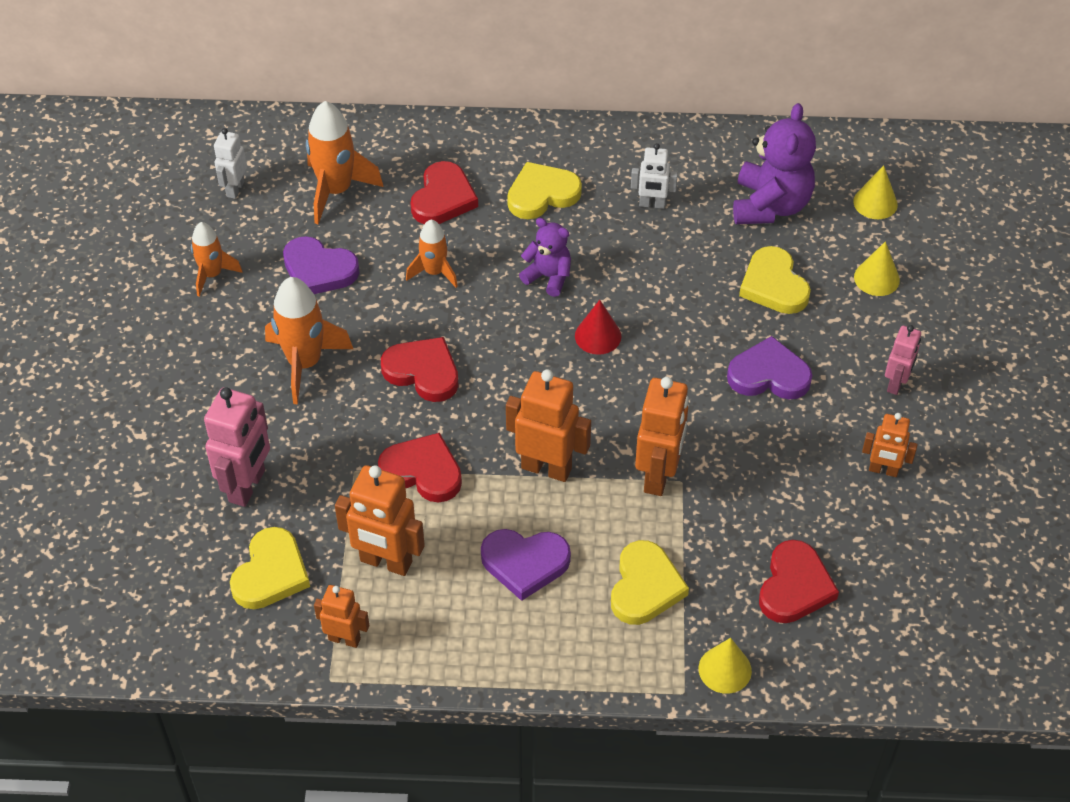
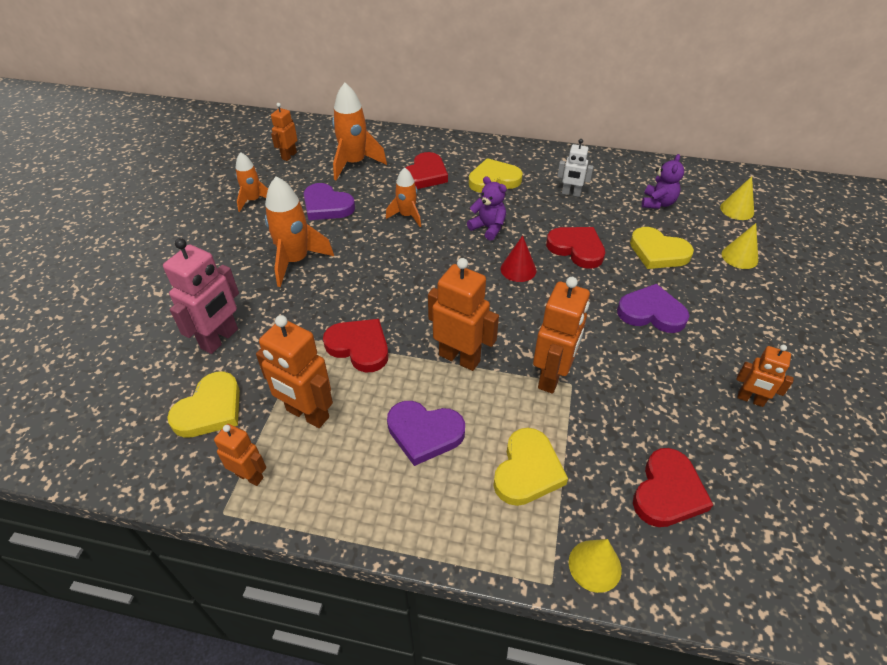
camera: 10 degrees right, 5 degrees down
(235, 189) = (289, 156): white robot -> orange robot
(423, 372) = (380, 277): red heart -> red heart (576, 249)
(770, 205) = (657, 203): purple teddy bear -> purple teddy bear, size x0.59
(774, 285) = (658, 252): yellow heart -> yellow heart turned 45 degrees counterclockwise
(896, 384) = (759, 332): pink robot -> none

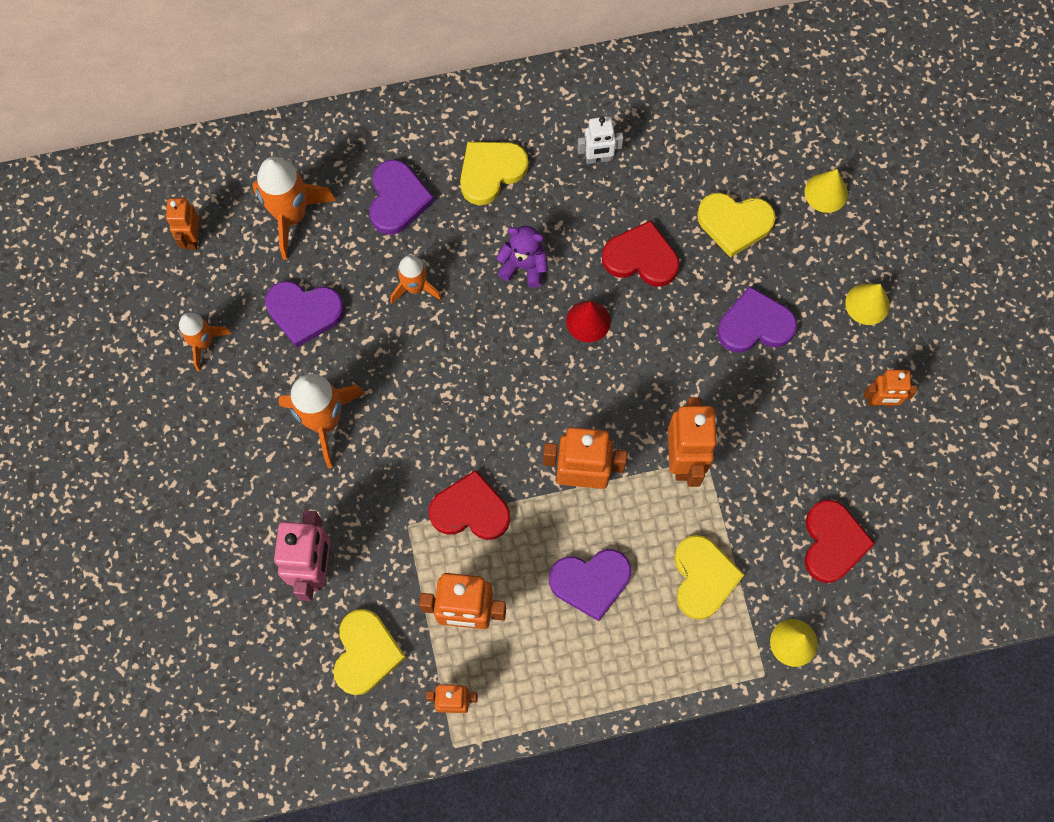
camera: 25 degrees left, 25 degrees up
(425, 175) = (397, 199): red heart -> purple heart
(657, 203) = (708, 133): purple teddy bear -> none
(737, 209) = (804, 106): yellow cone -> yellow cone (867, 304)

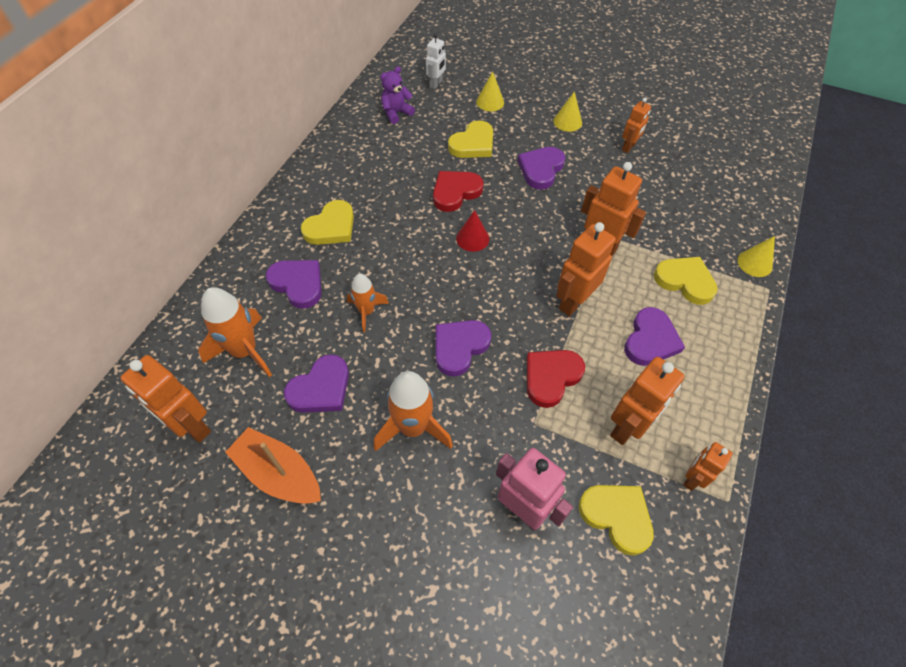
camera: 55 degrees left, 15 degrees down
(192, 238) = (191, 426): orange robot -> orange robot, size x1.68
(203, 343) = (279, 473): orange rocket -> orange boat
(440, 402) = (459, 347): none -> purple heart
(491, 172) = (331, 227): yellow heart -> yellow heart turned 135 degrees counterclockwise
(524, 266) = (407, 247): purple teddy bear -> purple teddy bear (396, 113)
(598, 158) = (375, 175): white robot -> white robot (436, 84)
(832, 543) = (700, 211): red heart -> none

